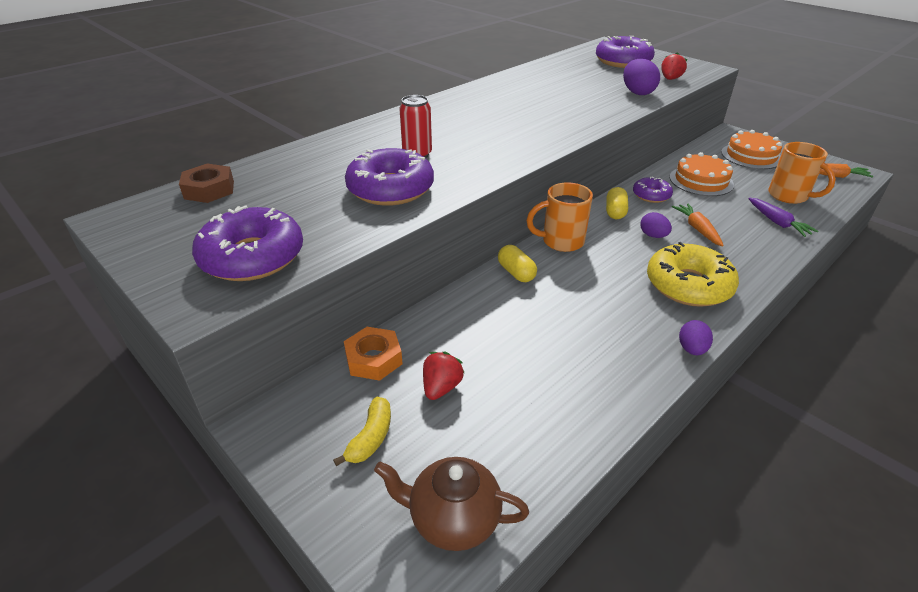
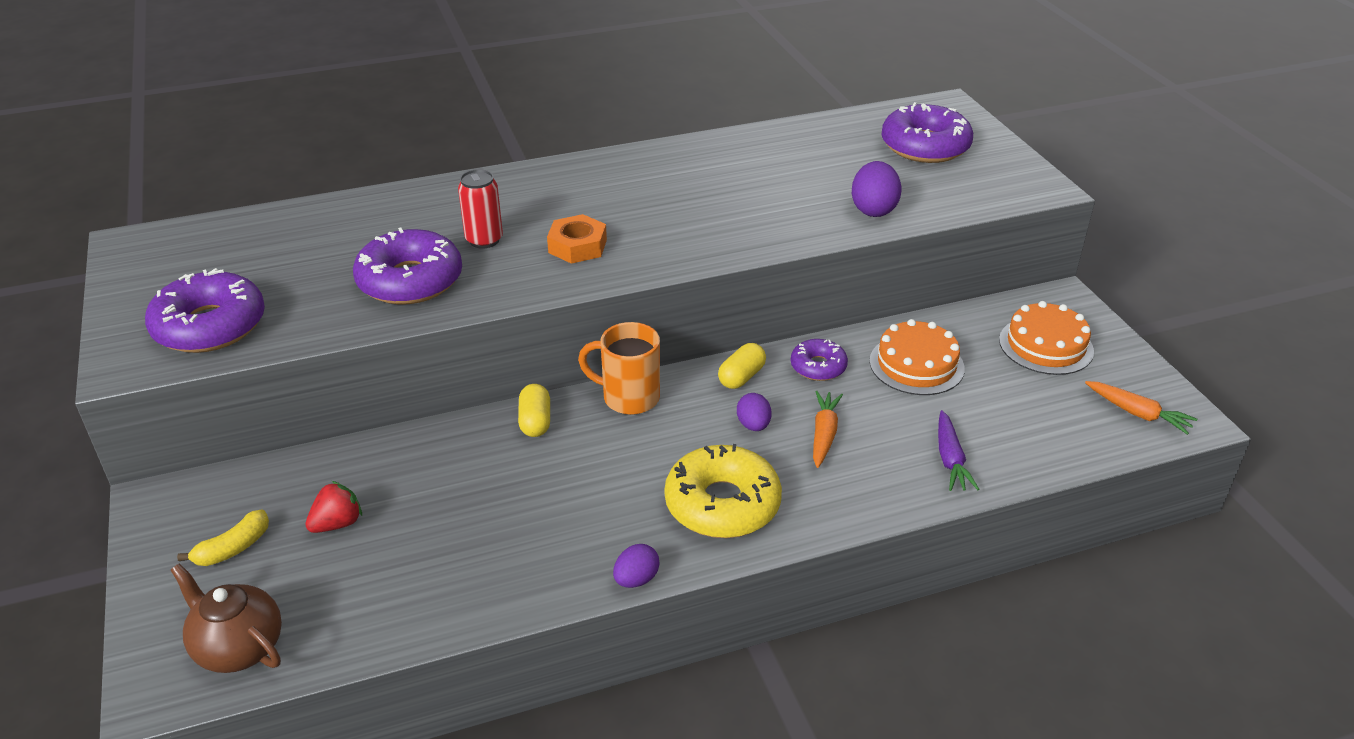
camera: 25 degrees right, 0 degrees up
(209, 190) = (236, 231): brown nut -> none
(373, 359) = (301, 471): orange nut -> orange nut (577, 246)
(670, 79) = (954, 196): red strawberry -> none
(789, 196) = (1021, 425): orange mug -> none

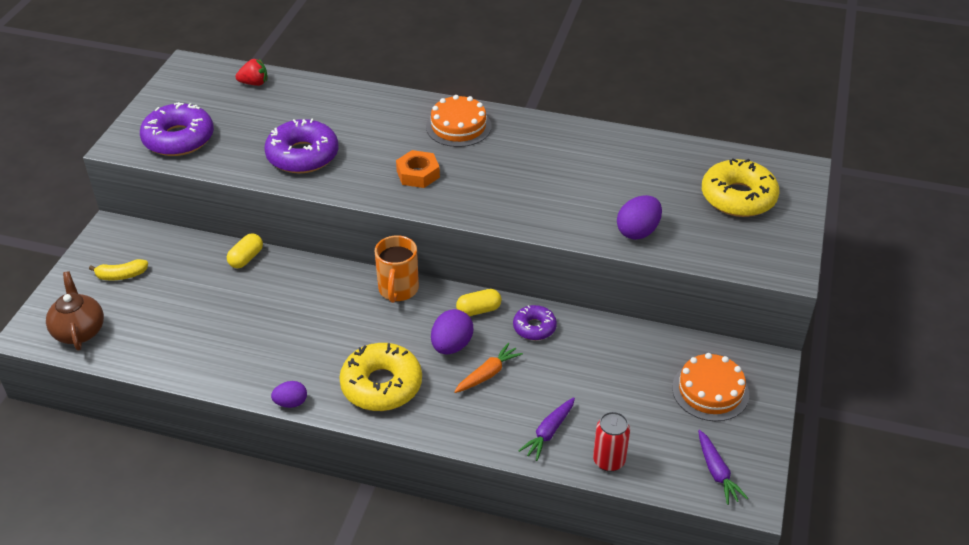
camera: 35 degrees right, 5 degrees up
(337, 524) = (178, 288): red strawberry -> red strawberry (254, 83)
(484, 240) = (369, 145): red can -> red can (609, 461)
(535, 421) = (331, 279): yellow capsule -> yellow capsule (246, 258)
(629, 397) = (398, 290): orange mug -> orange mug turned 135 degrees counterclockwise
(753, 425) = (451, 346): purple egg -> purple egg, size x1.57
(916, 364) = (601, 358): orange cake -> orange cake (458, 126)
(925, 146) = (738, 197): purple donut -> yellow donut
(1137, 413) = (717, 472): orange carrot -> purple carrot

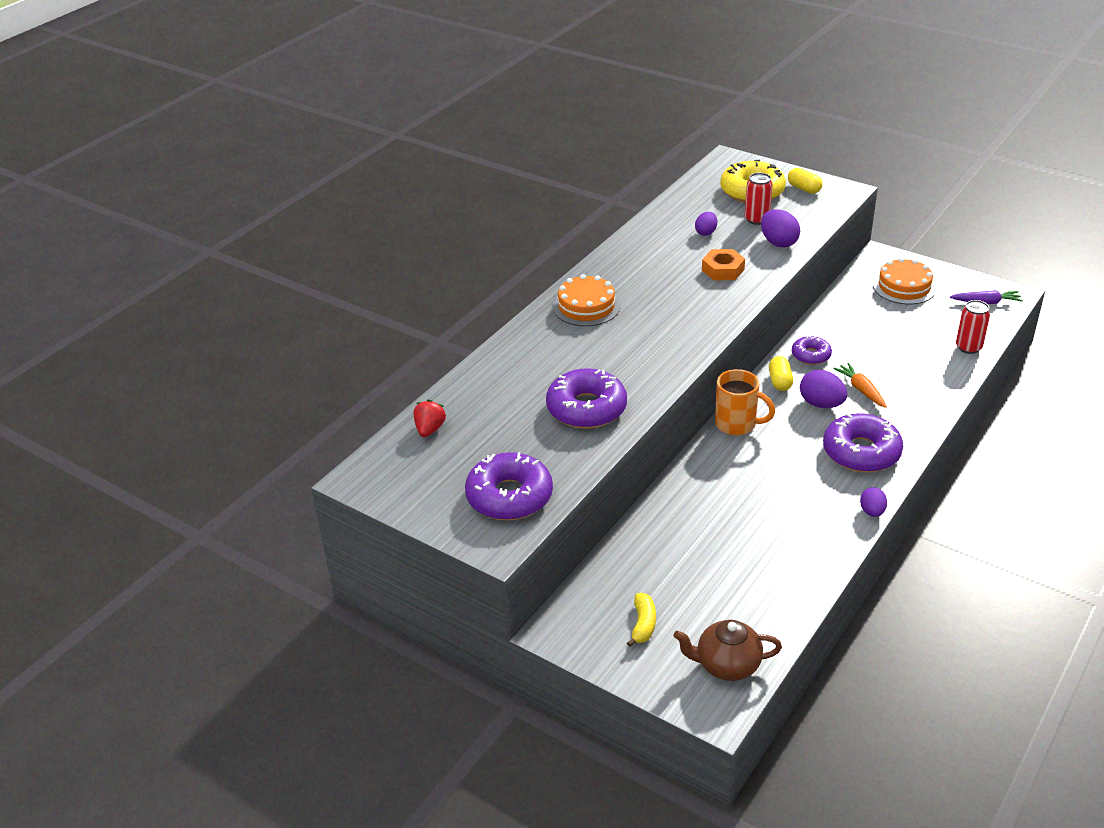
camera: 70 degrees left, 5 degrees down
(246, 258) = (651, 521): yellow capsule -> yellow capsule (804, 189)
(381, 385) = (861, 452): yellow donut -> purple donut
(418, 174) = (651, 340): orange nut -> orange nut (723, 270)
(549, 432) = (934, 370): purple carrot -> none
(630, 177) = (706, 232): none -> purple egg
(678, 209) = (756, 219): none -> red can

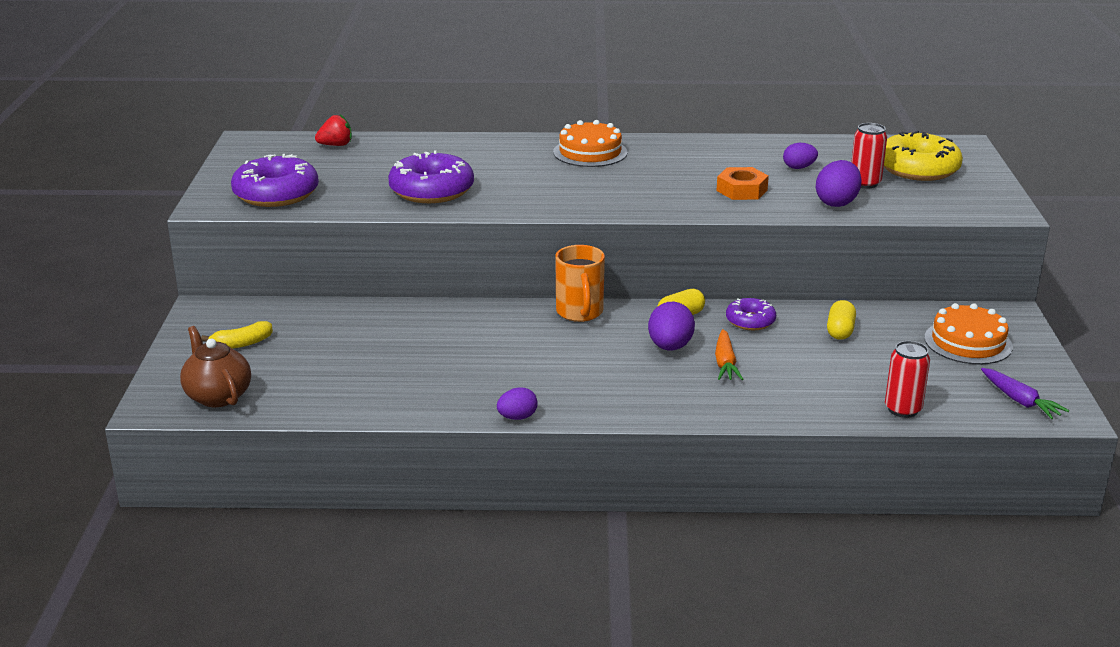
camera: 55 degrees right, 10 degrees down
(804, 189) = (970, 190): yellow capsule -> yellow capsule (840, 331)
(861, 390) = (725, 363): orange carrot -> orange carrot turned 150 degrees clockwise
(861, 452) = (612, 388): purple donut -> none

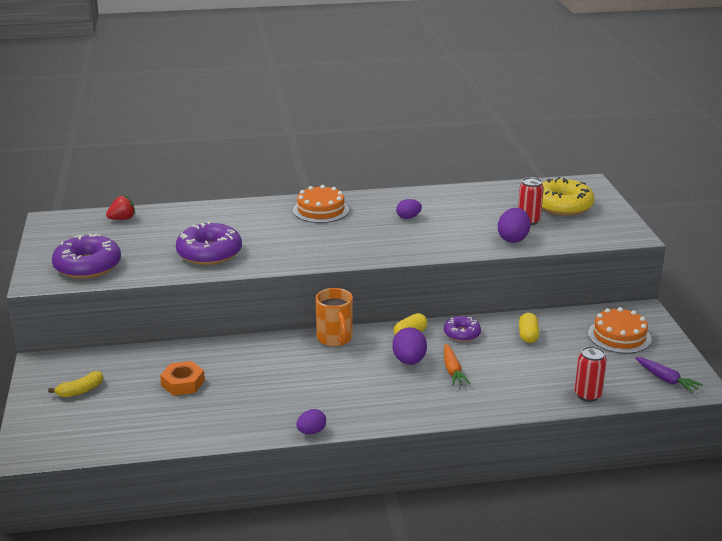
camera: 10 degrees left, 0 degrees up
(218, 396) = (74, 438): brown teapot -> none
(741, 190) = (442, 234): orange nut -> orange nut (183, 383)
(799, 167) = (478, 211): purple egg -> purple egg (408, 217)

